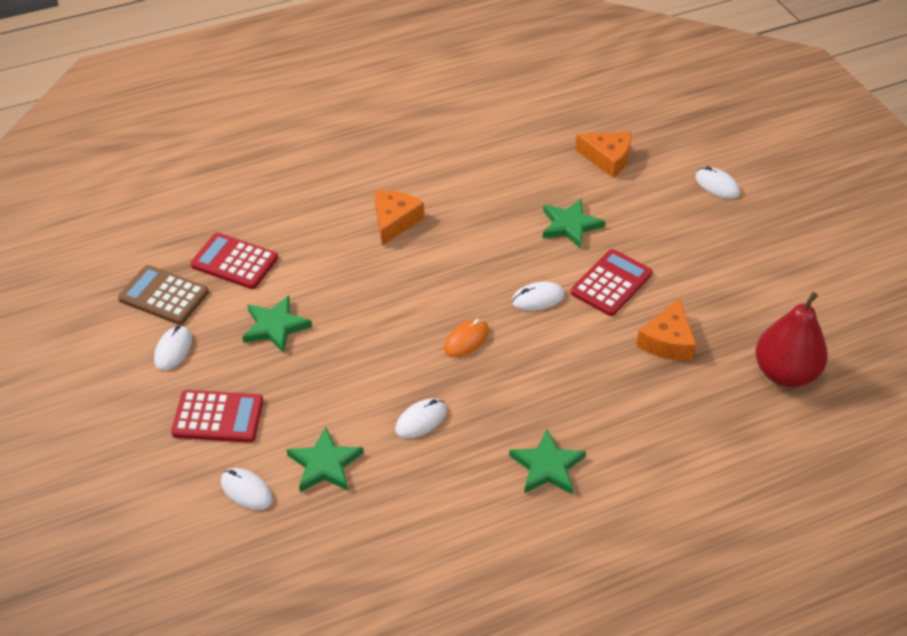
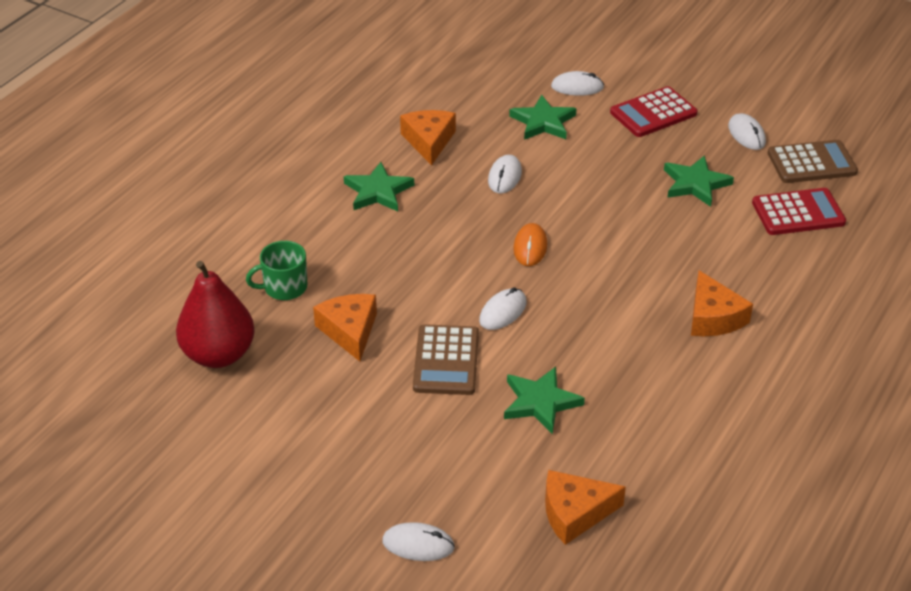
camera: 145 degrees right, 5 degrees down
(452, 502) = (429, 141): none -> orange cheese
(611, 283) = (446, 361): red calculator -> brown calculator
(697, 407) = (284, 287): none -> green mug

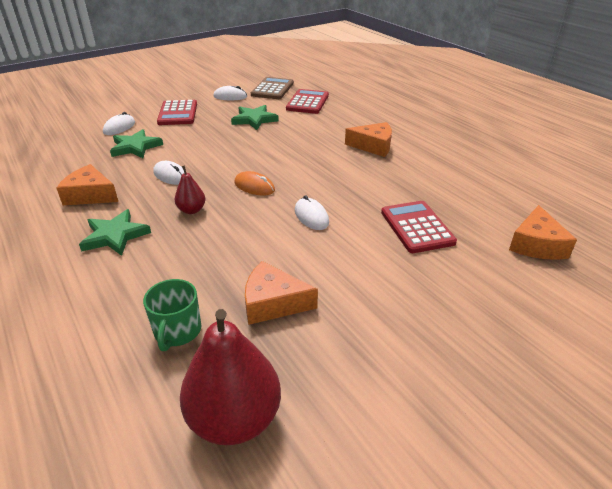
camera: 65 degrees left, 5 degrees down
(418, 544) = (562, 338): white mouse -> none
(446, 361) = (347, 258): brown calculator -> none
(452, 221) = (192, 210): none -> red pear
(540, 402) = (417, 227): green star -> red calculator

